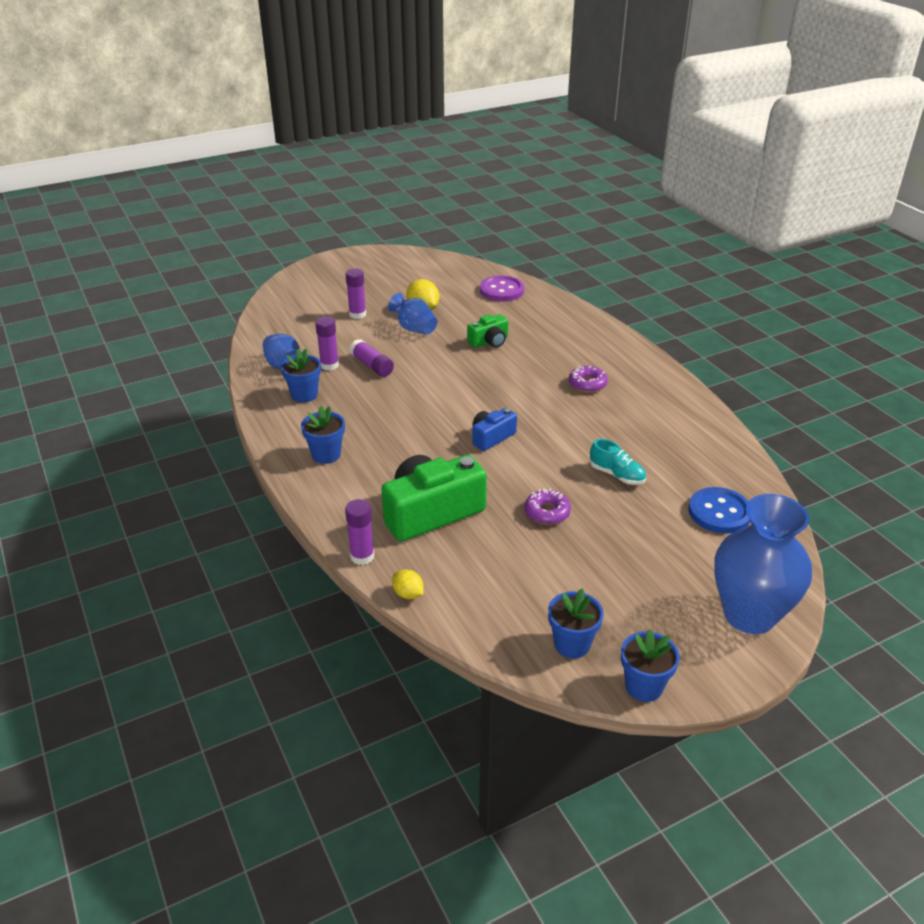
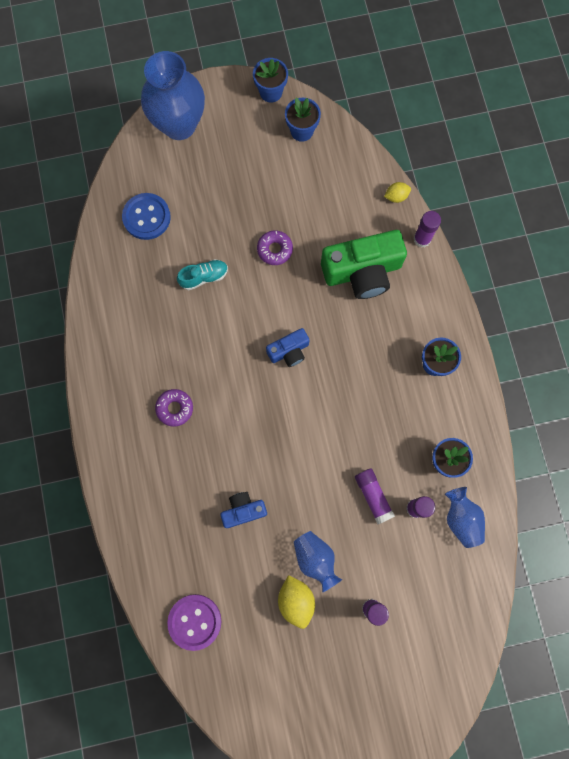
camera: 165 degrees left, 40 degrees up
(408, 594) = (396, 196): yellow lemon -> yellow lemon turned 75 degrees counterclockwise
(489, 341) = (243, 510): green camera -> blue camera
(617, 475) = (204, 277): turquoise shoe -> turquoise shoe turned 105 degrees clockwise

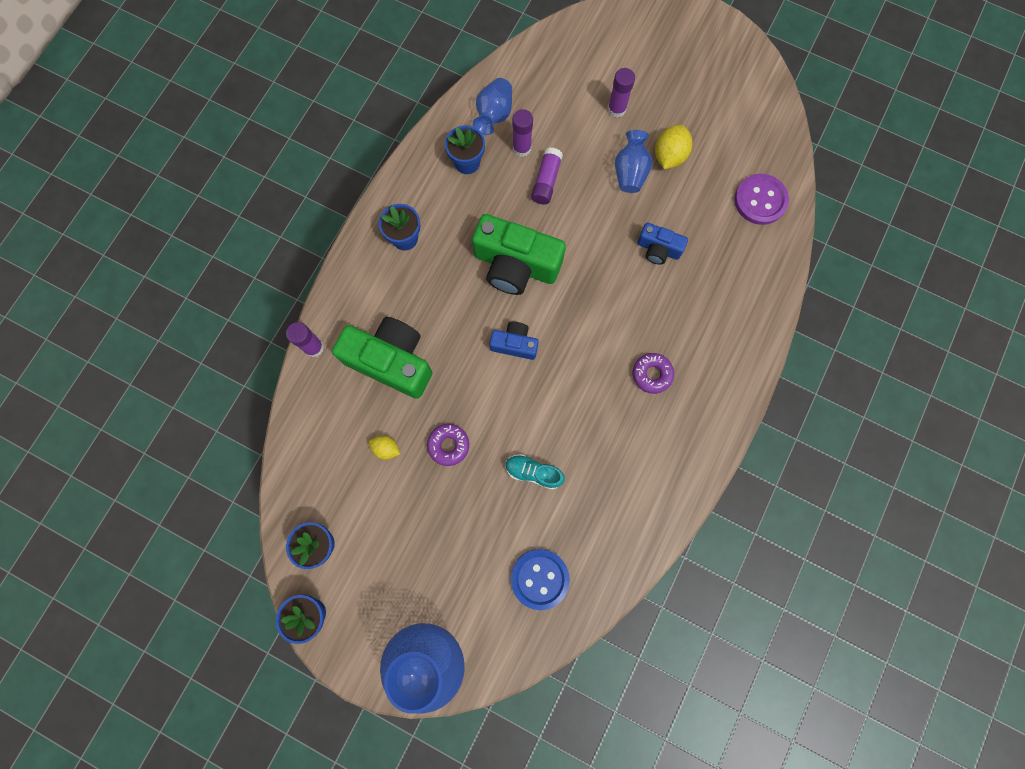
camera: 140 degrees left, 0 degrees up
(338, 410) = (515, 265): none -> green camera
(396, 196) = (298, 404): yellow lemon -> yellow lemon (386, 448)

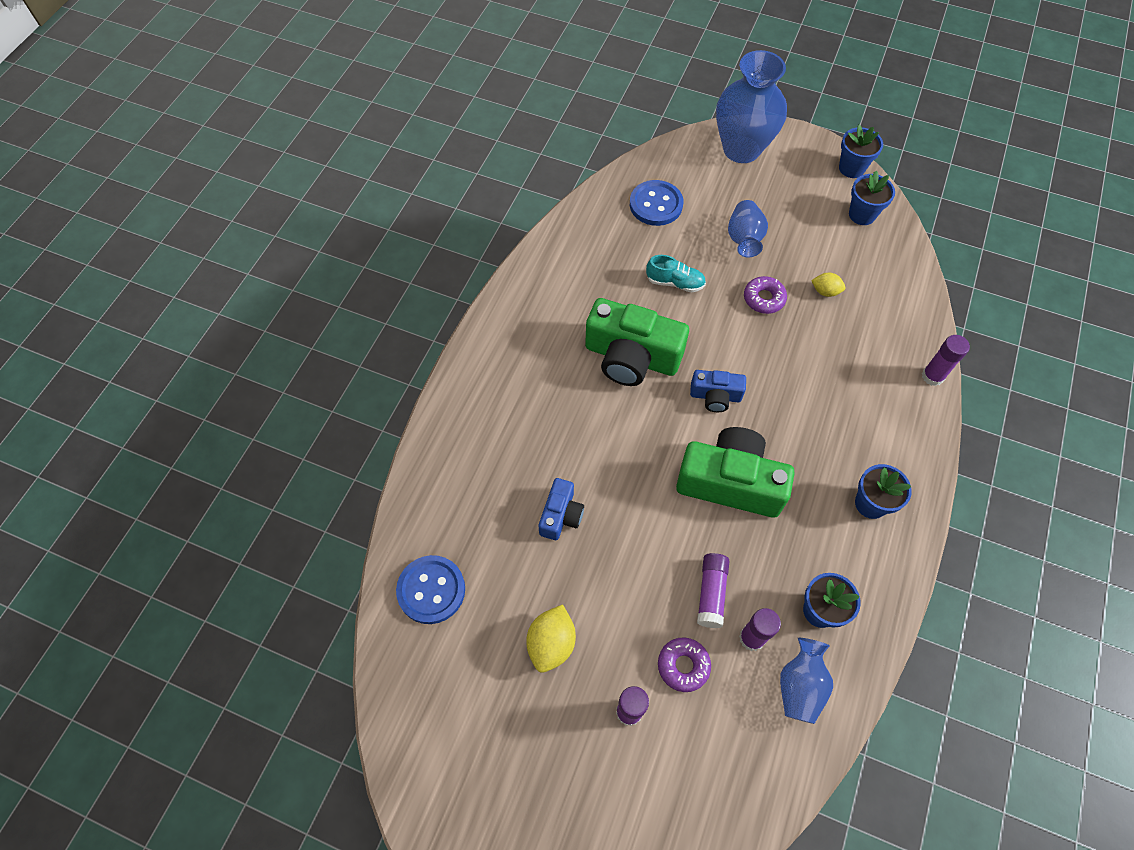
camera: 175 degrees right, 15 degrees down
(391, 361) = (845, 369): green camera -> green camera (631, 357)
(630, 172) = (602, 615): blue vase -> blue vase (744, 239)
(652, 374) = (562, 378): purple donut -> purple donut (683, 666)
(658, 249) = (561, 515): blue camera -> blue camera turned 90 degrees clockwise
(760, 200) = (431, 590): purple button -> blue button

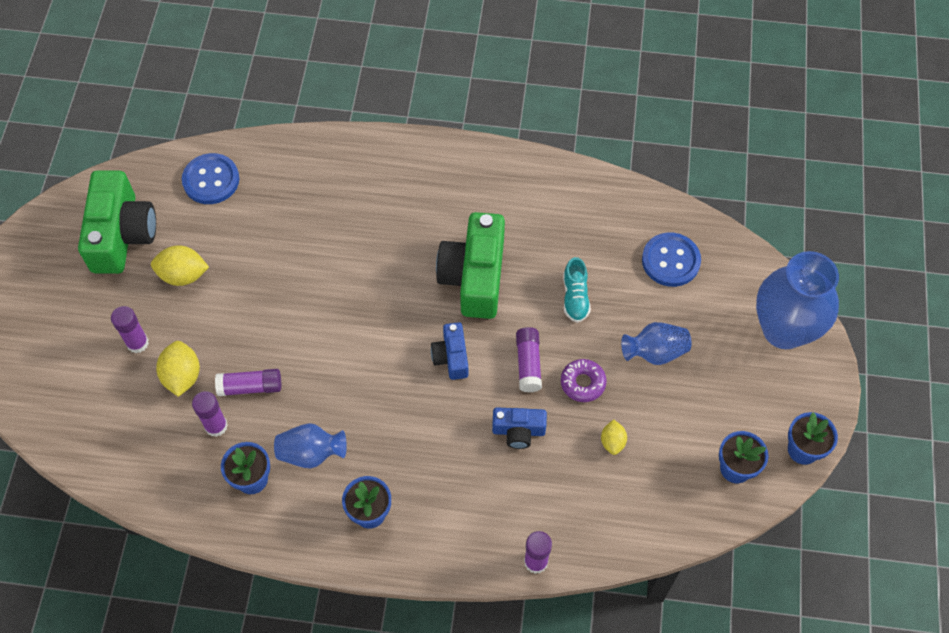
camera: 75 degrees right, 0 degrees up
(561, 515) = (297, 256): blue camera -> blue camera (518, 431)
(683, 666) = (182, 376): purple donut -> yellow lemon
(730, 482) = (362, 385): green camera -> green camera (122, 234)
(736, 335) = (528, 364): none -> purple glue stick
(800, 686) = (180, 471): blue vase -> blue vase (311, 453)

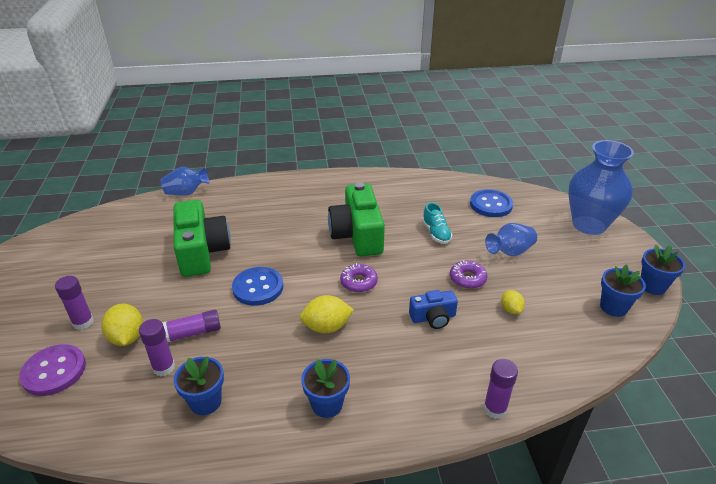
camera: 15 degrees left, 25 degrees down
(108, 403) = (54, 371): none -> purple button
(122, 234) = (67, 257): green camera -> green camera (202, 251)
(183, 275) = (122, 272): yellow lemon -> yellow lemon (326, 327)
(211, 180) = (140, 217): blue button -> blue button (258, 287)
(311, 453) = (258, 370): blue vase -> blue vase (186, 193)
(451, 357) = (358, 282): blue camera -> purple donut
(528, 364) = (420, 275): purple glue stick -> none

